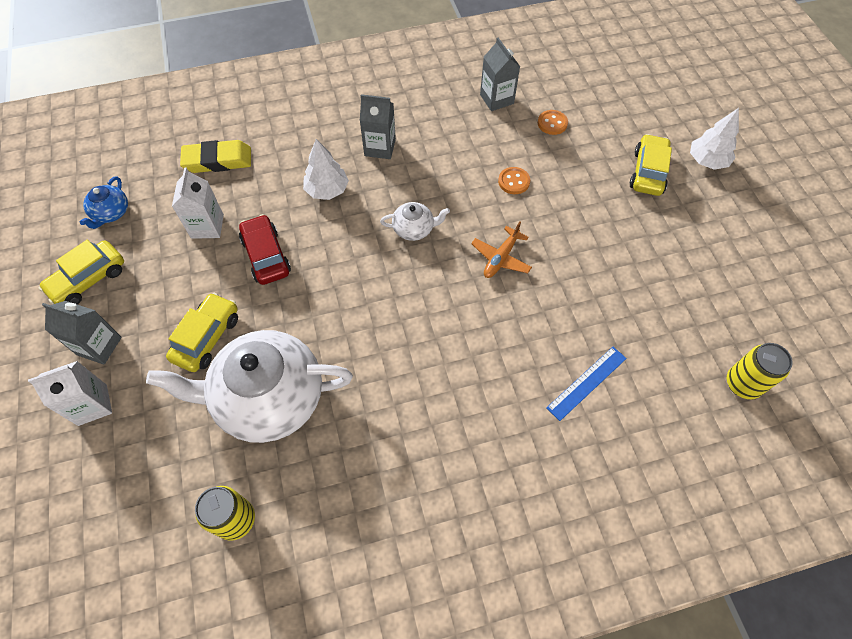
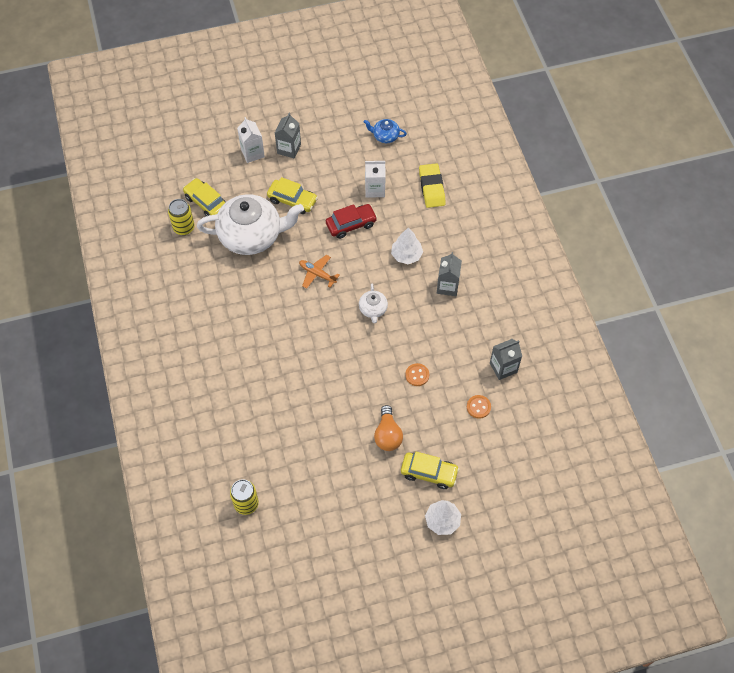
camera: 90 degrees right, 0 degrees up
(89, 280) = (334, 135): yellow car -> yellow car (206, 203)
(268, 398) = (251, 235): white teapot -> white teapot turned 90 degrees clockwise
(501, 258) = (348, 363): orange plane -> orange plane (317, 274)
(587, 383) = (252, 408): blue ruler -> none
(604, 213) = (387, 435): none -> orange light bulb

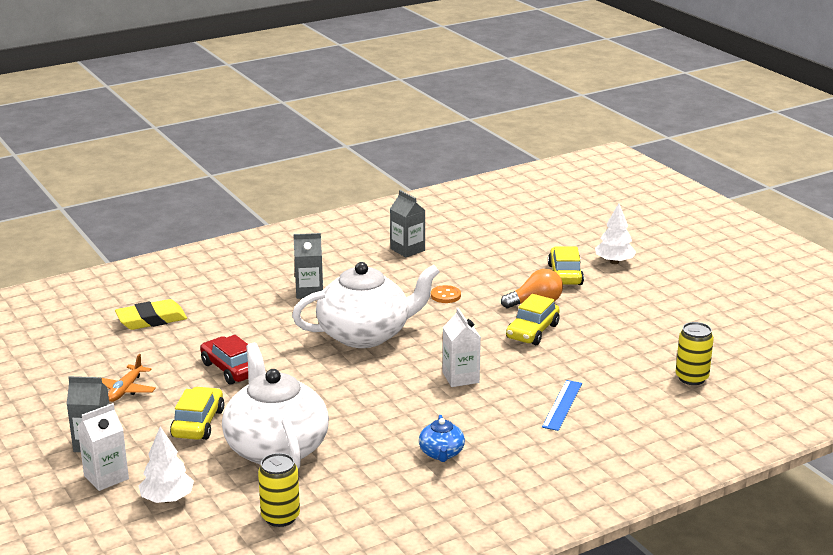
camera: 105 degrees left, 35 degrees down
(206, 203) = (222, 504): yellow car -> yellow car (532, 331)
(242, 406) = (562, 405): none -> blue ruler
(317, 274) = (325, 382): orange plane -> orange plane (125, 390)
(373, 309) = (365, 335): white teapot -> white teapot, size x2.30
(375, 189) = (162, 360): white carton -> white carton (460, 377)
(385, 136) = (59, 365): blue teapot -> blue teapot (441, 453)
(406, 255) = (270, 323): white tree -> white tree (167, 499)
(478, 407) = (466, 257): orange button -> none

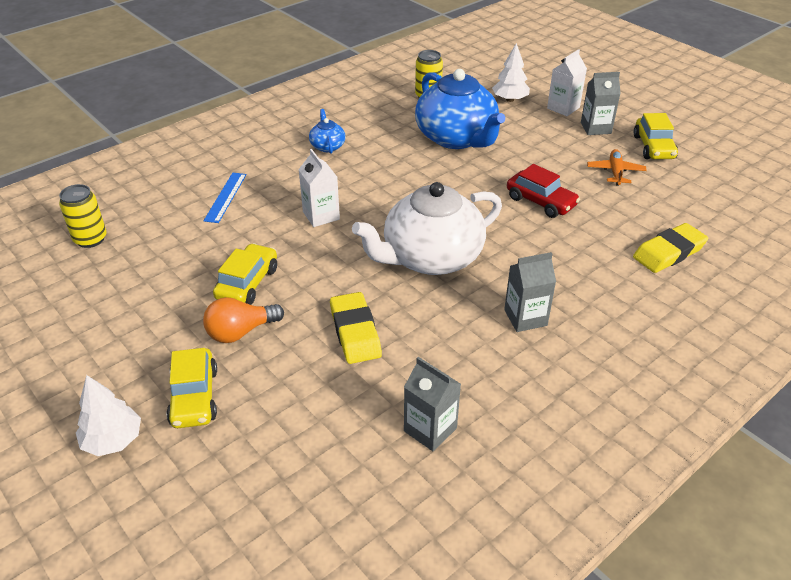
camera: 170 degrees right, 15 degrees up
(198, 423) = (530, 150): yellow car -> yellow car (653, 147)
(276, 448) = (457, 138): white teapot -> blue teapot
(445, 295) = (355, 332): orange button -> yellow eraser

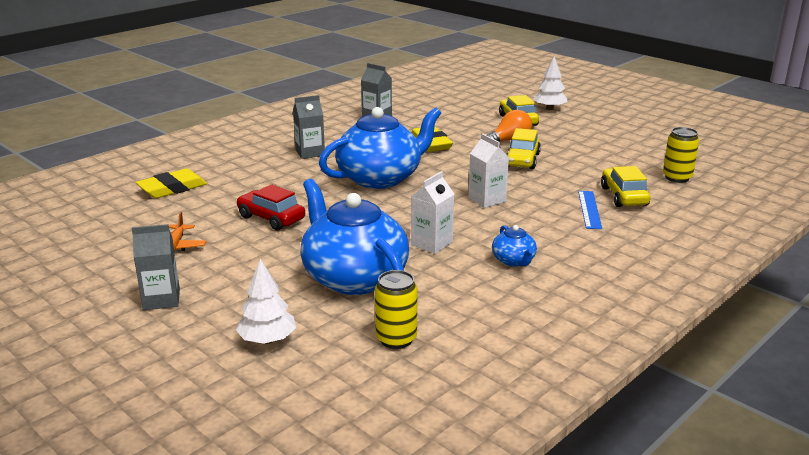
camera: 175 degrees right, 15 degrees down
(431, 258) = (380, 178): white teapot -> blue teapot
(563, 108) = (190, 329): white carton -> white carton (432, 243)
(653, 147) = (103, 277): yellow car -> yellow car (623, 196)

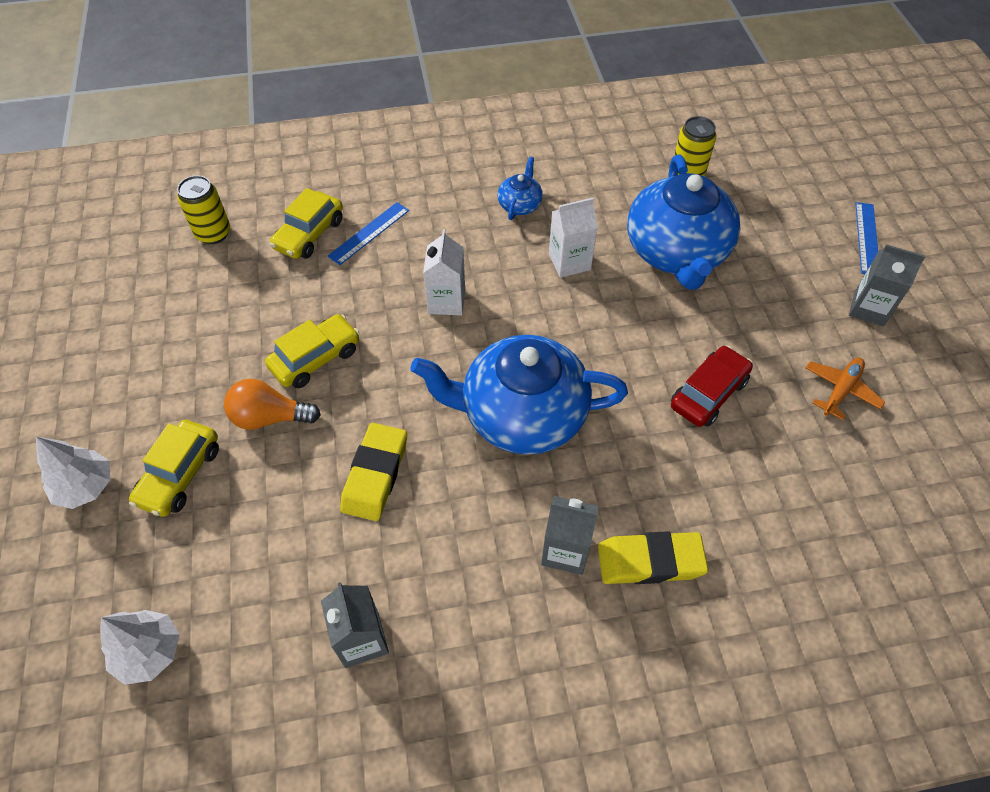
camera: 145 degrees left, 30 degrees up
(172, 188) = (814, 546): yellow eraser -> yellow eraser (650, 561)
(175, 353) = (867, 238): none -> blue ruler
(267, 340) = (787, 218): white tree -> white tree (149, 652)
(271, 218) = (708, 393): red car -> red car turned 120 degrees counterclockwise

